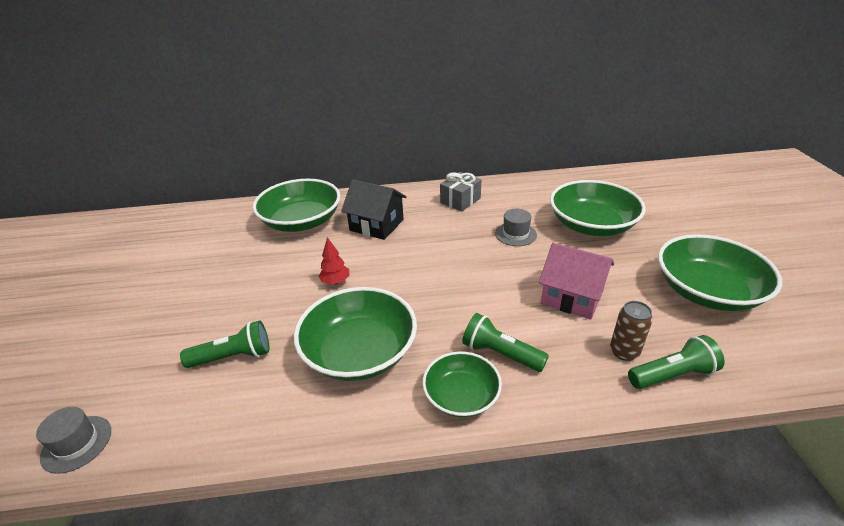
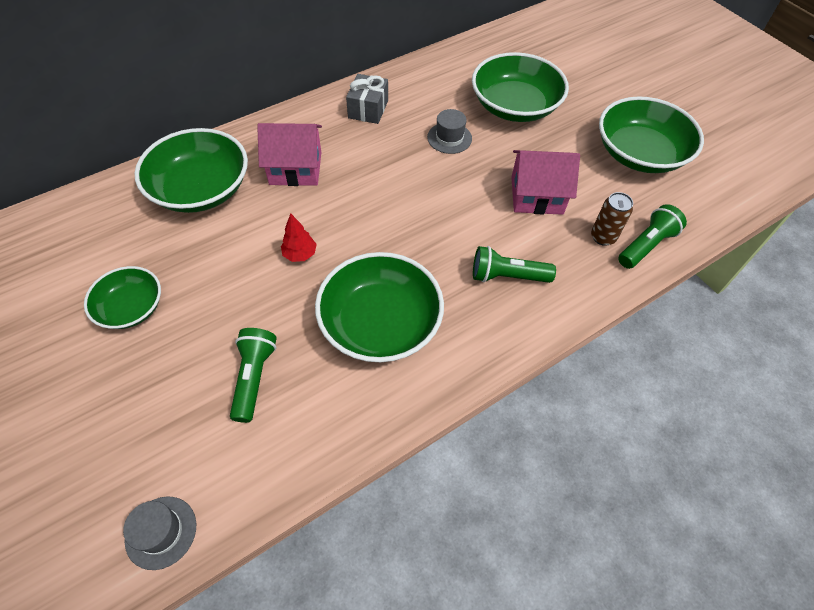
camera: 30 degrees left, 20 degrees up
(233, 357) = (254, 378): green flashlight -> green flashlight turned 45 degrees counterclockwise
(376, 225) = (295, 168): black house -> pink house
(461, 396) = (497, 329): green bowl -> green bowl (131, 307)

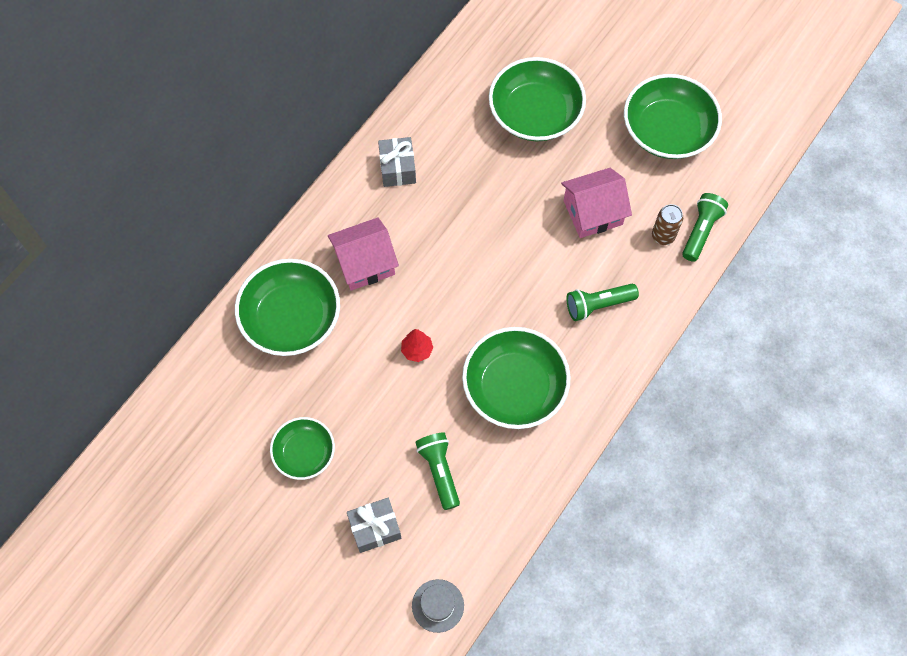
camera: 20 degrees left, 10 degrees up
(149, 411) = (375, 528): none -> grey gift
(449, 138) = (490, 175): grey hat -> none

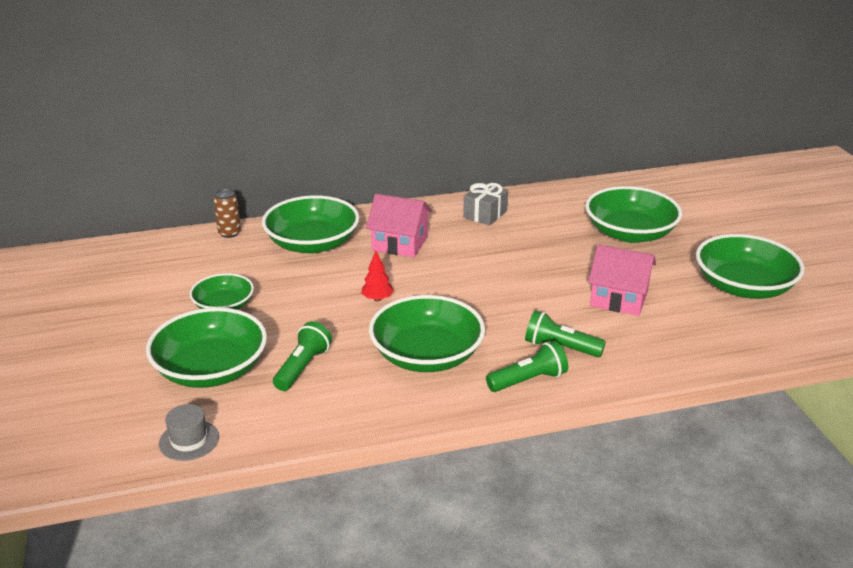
camera: 40 degrees right, 35 degrees down
(375, 528) = (211, 369): grey gift -> green bowl
(663, 236) = (671, 338): brown can -> brown can (229, 233)
(701, 231) = (713, 352): green flashlight -> green flashlight (528, 380)

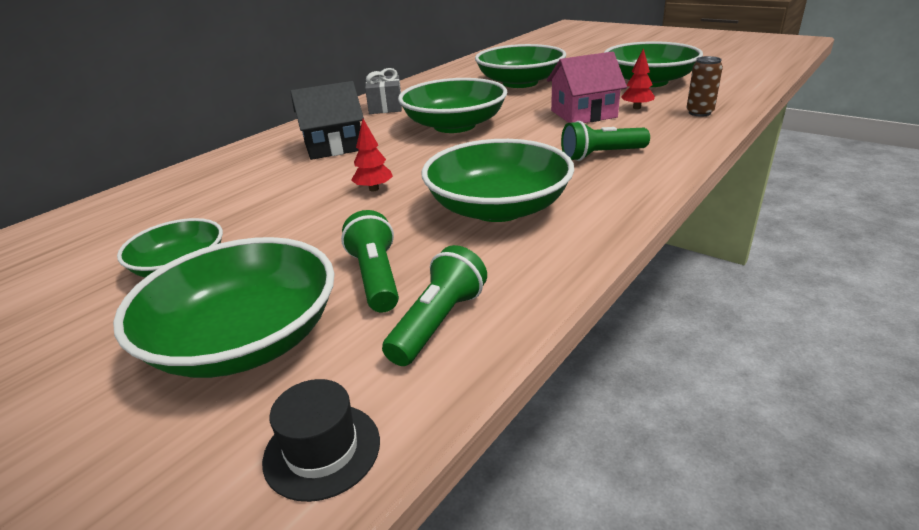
camera: 35 degrees left, 0 degrees up
(189, 440) = (322, 450): grey hat -> black hat
(229, 233) = (108, 203): brown can -> brown can (699, 113)
(312, 243) = (233, 176): green bowl -> green bowl (454, 125)
(400, 243) = (334, 146): pink house -> black house
(528, 380) = (621, 185): green flashlight -> green flashlight (438, 322)
(674, 313) = (636, 108): none -> red tree

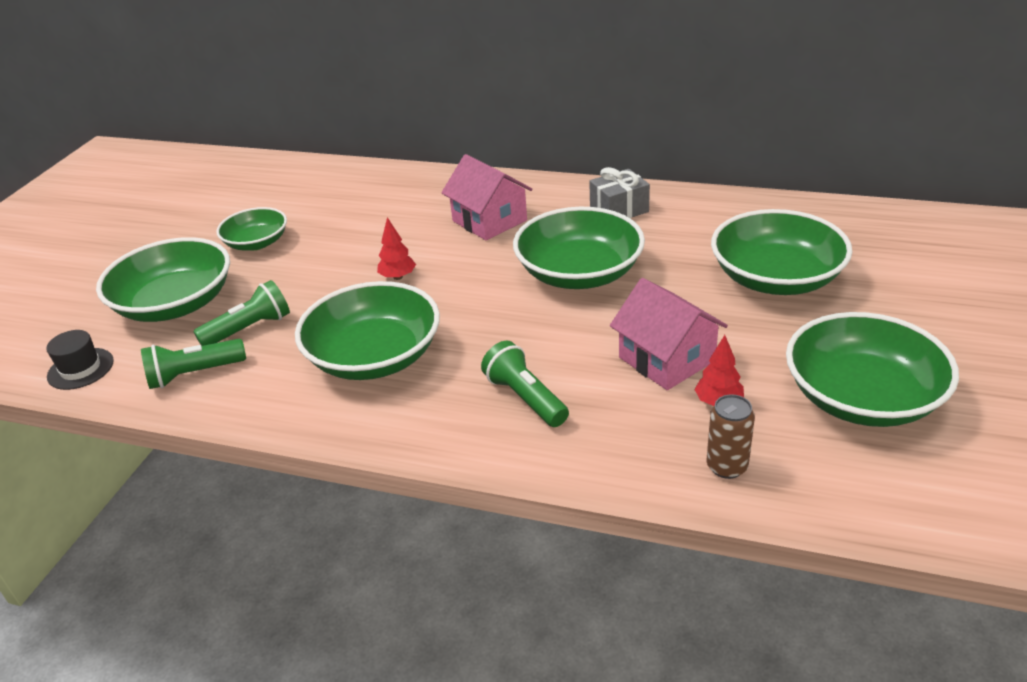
camera: 70 degrees right, 5 degrees up
(334, 146) = (489, 221): black house -> pink house
(438, 322) = (194, 374): green flashlight -> green flashlight turned 150 degrees clockwise

